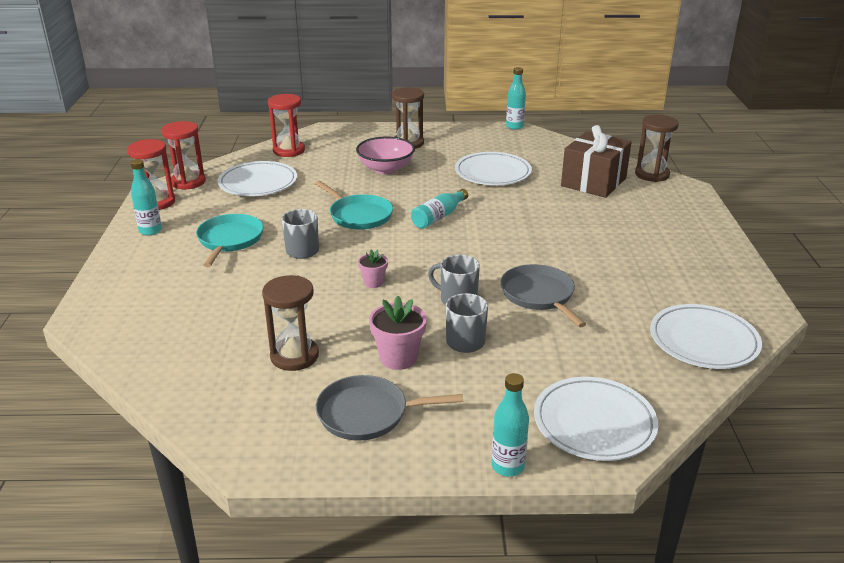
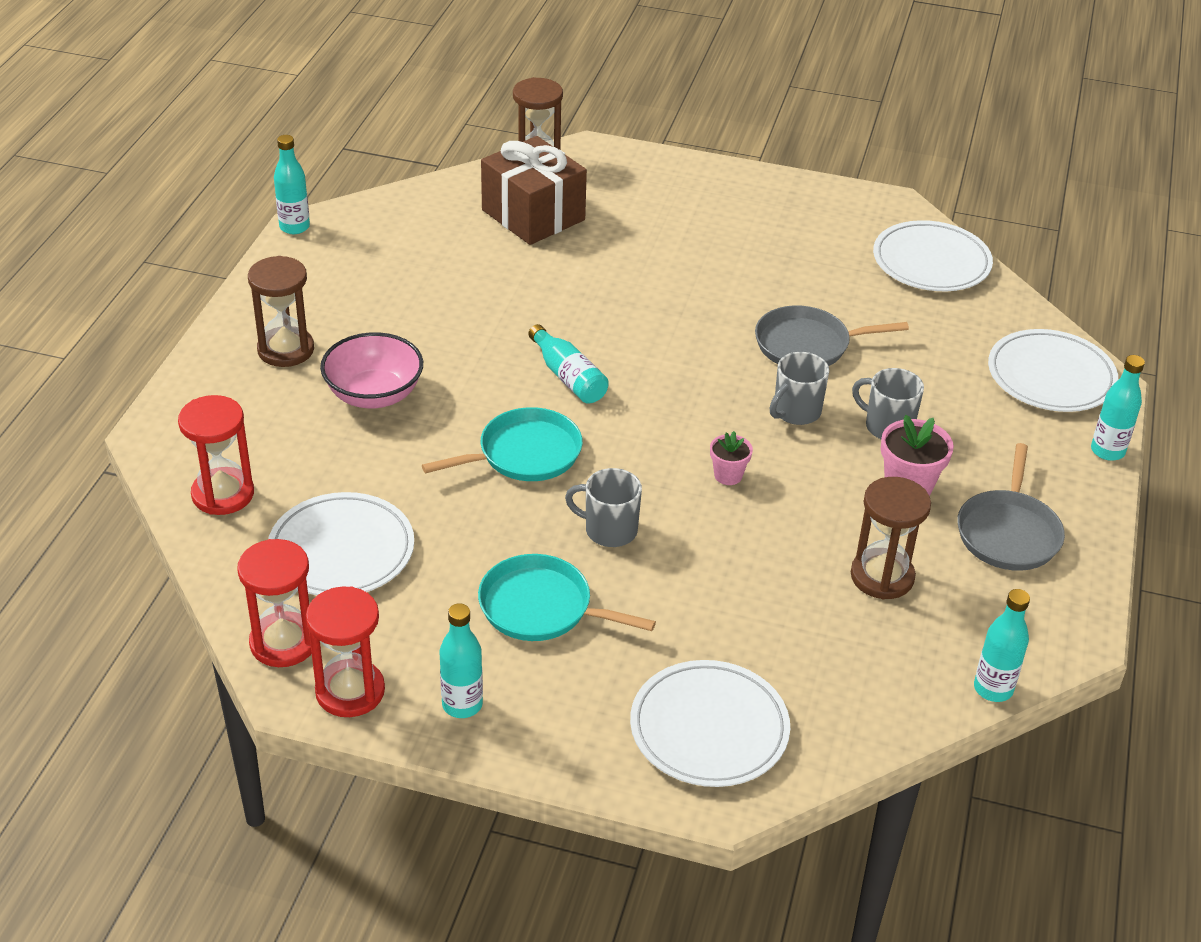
camera: 75 degrees left, 10 degrees up
(187, 420) = (993, 689): none -> turquoise bottle
(493, 173) = (452, 292): white plate -> white plate (709, 728)

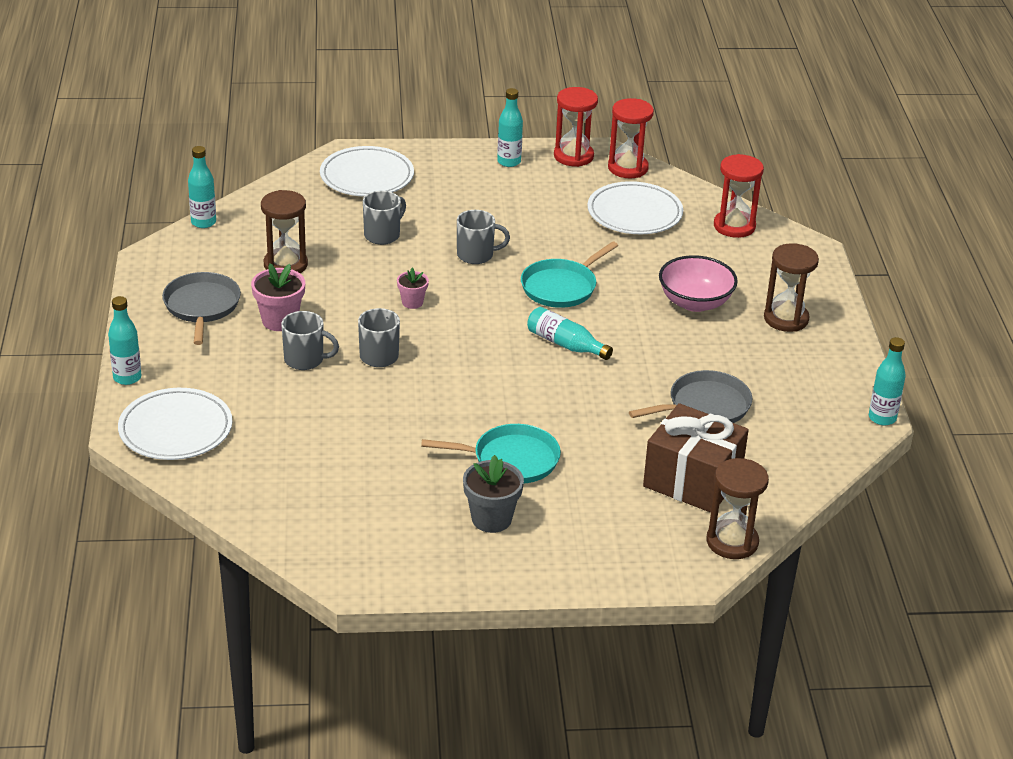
camera: 160 degrees right, 5 degrees down
(541, 607) = (494, 209): turquoise pan -> turquoise pan (511, 460)
(726, 597) = (383, 235): none -> grey mug
(746, 224) = (491, 519): none -> grey flower pot
(807, 345) = (390, 411): grey pan -> grey pan (705, 406)
(931, 262) = (300, 519): white plate -> none

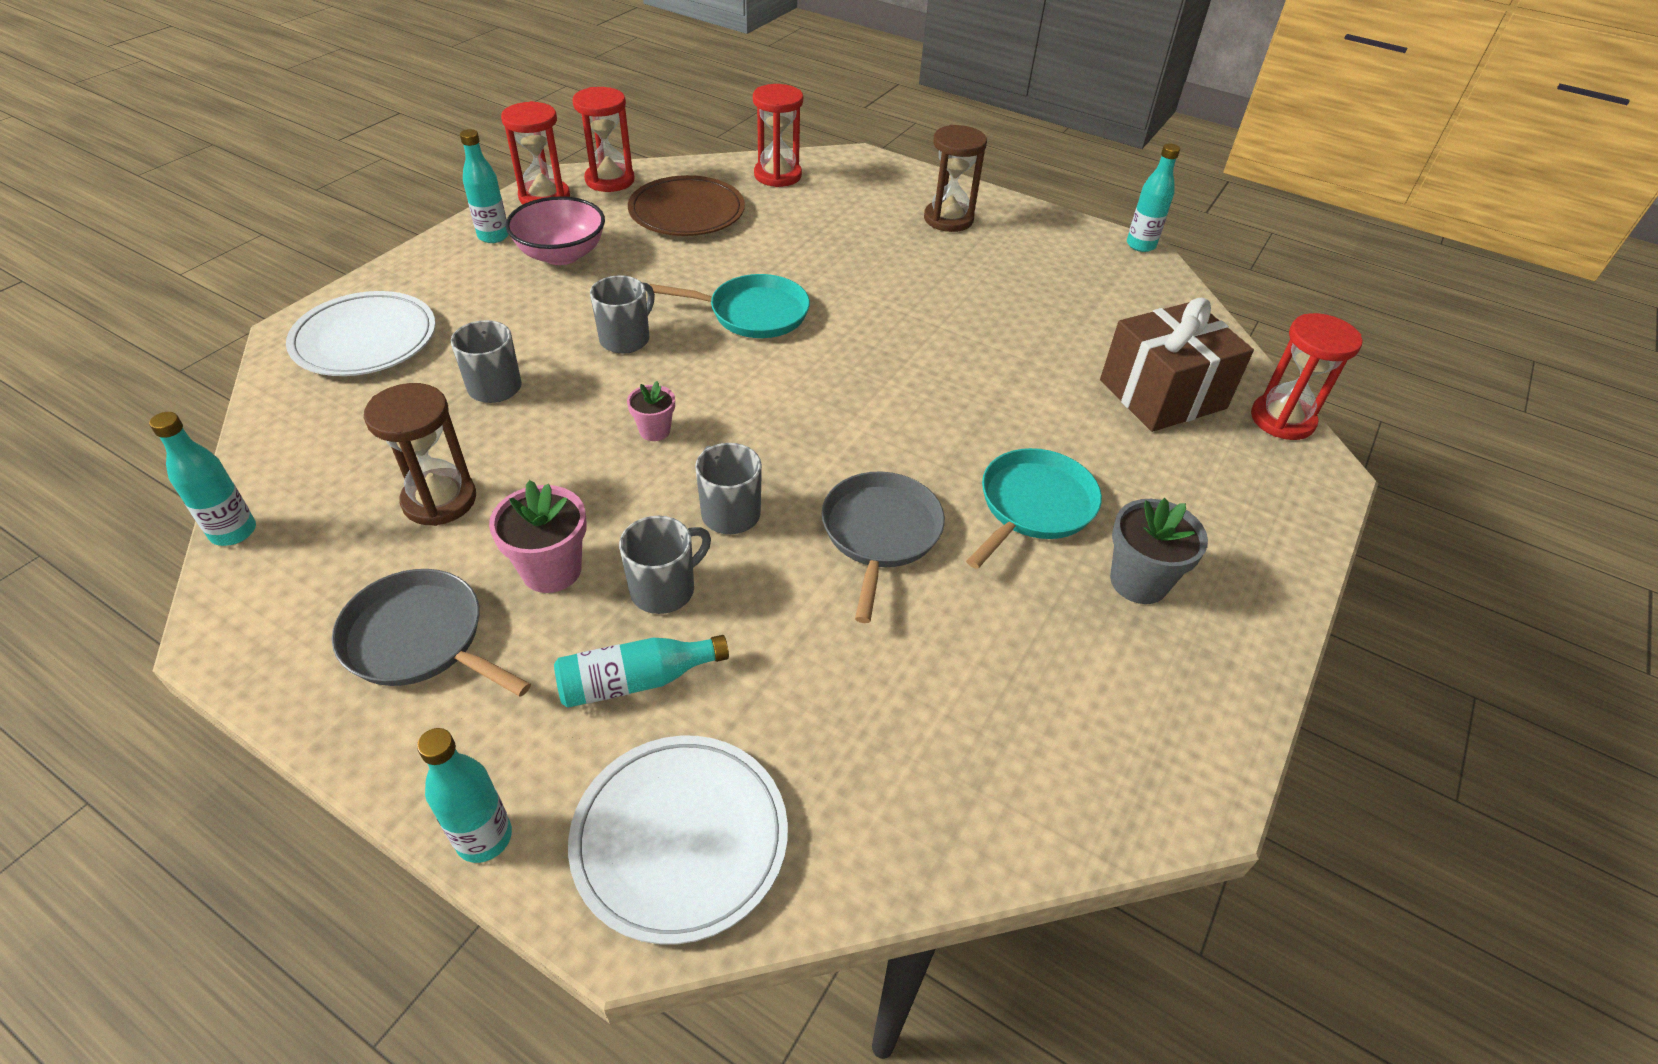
camera: 55 degrees left, 10 degrees up
(561, 287) = (754, 313): turquoise pan -> turquoise pan turned 75 degrees counterclockwise
(565, 344) = (856, 360): turquoise bottle -> turquoise bottle (636, 681)
(634, 213) = (687, 212): white plate -> brown plate
(695, 302) = (871, 251): pink bowl -> pink bowl (561, 254)
(705, 406) = (1044, 326): grey pan -> grey pan (880, 533)
(732, 542) = (1282, 419): brown hourglass -> red hourglass

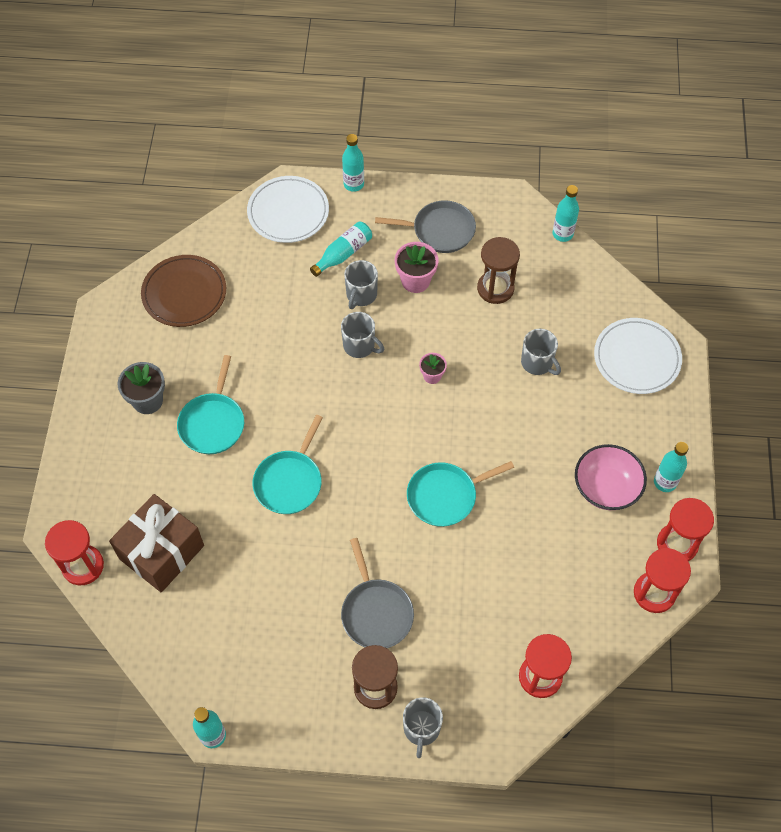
camera: 155 degrees right, 15 degrees up
(626, 339) = (501, 433): grey mug -> grey mug (421, 729)
(687, 212) = (567, 583): brown plate -> brown plate (184, 293)
(880, 533) = (282, 369): grey pan -> grey pan (376, 612)
(948, 397) = (289, 482): none -> turquoise pan

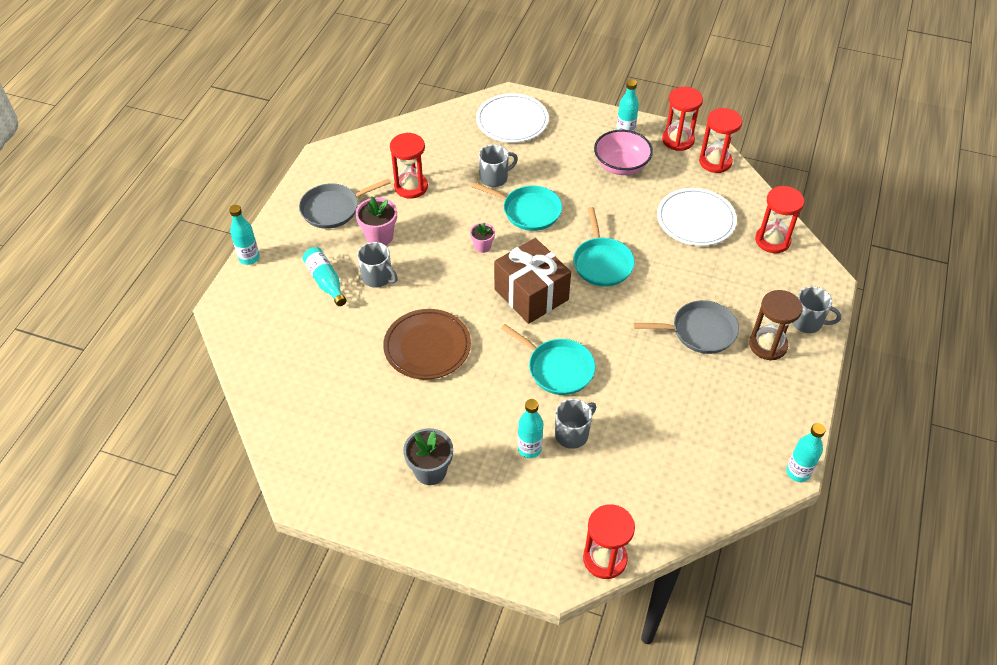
camera: 75 degrees left, 10 degrees down
(161, 552) = (605, 485): brown gift -> brown gift (531, 294)
(184, 293) = (313, 417): brown plate -> brown plate (427, 347)
(213, 423) = (475, 418): turquoise pan -> turquoise pan (529, 211)
(288, 212) = (255, 314): white plate -> white plate (695, 220)
(360, 346) = (432, 289): grey mug -> grey mug (572, 434)
(440, 230) = (333, 209): grey pan -> grey pan turned 135 degrees counterclockwise
(495, 288) = (411, 187): brown hourglass -> red hourglass
(562, 234) = (375, 134): turquoise bottle -> turquoise bottle (529, 449)

